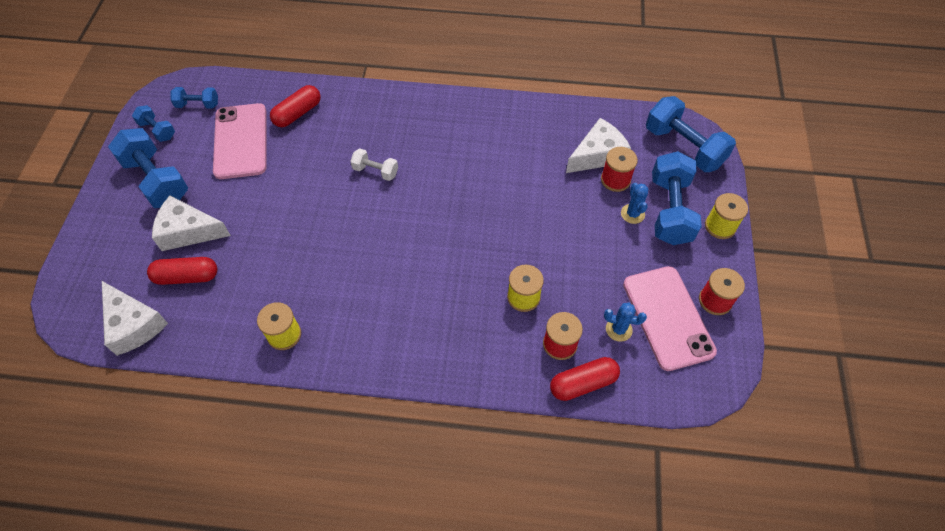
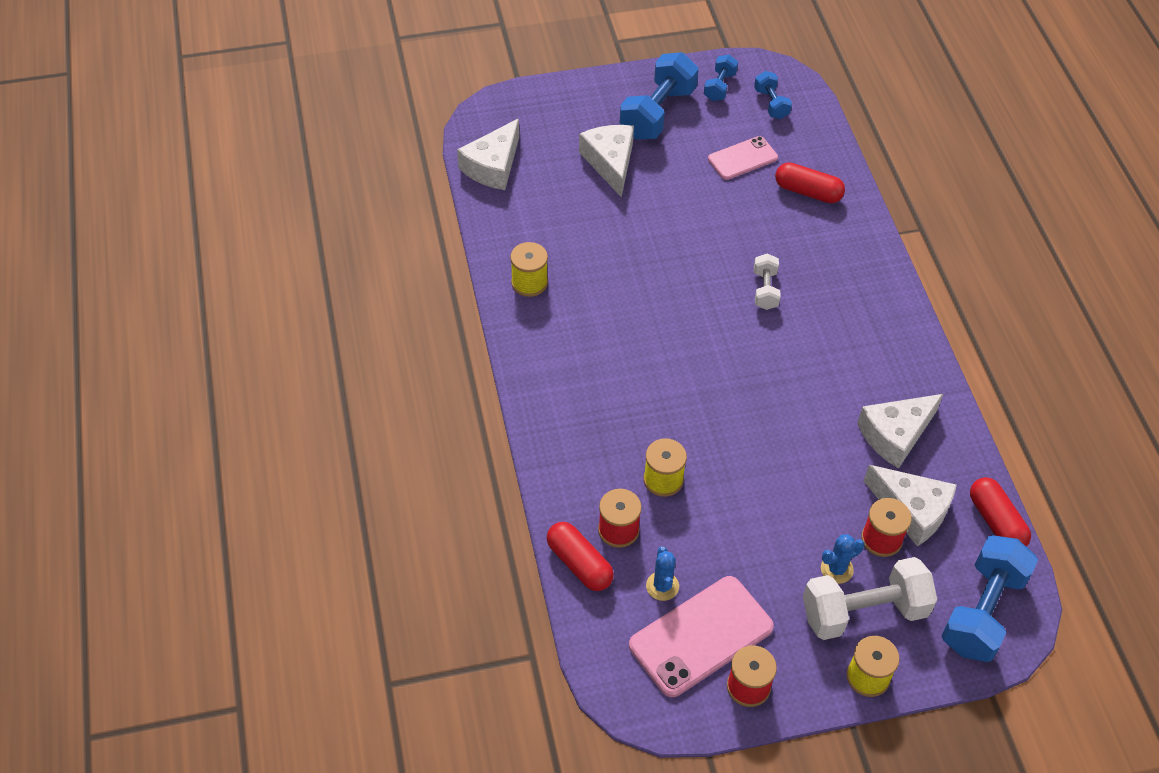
camera: 70 degrees right, 5 degrees down
(187, 277) = (559, 183): red capsule -> red capsule (996, 522)
(241, 141) = (742, 158): pink phone -> pink phone, size x0.60
(534, 141) = (895, 435): none -> white cheese
(670, 210) = (864, 612): blue dumbbell -> white dumbbell

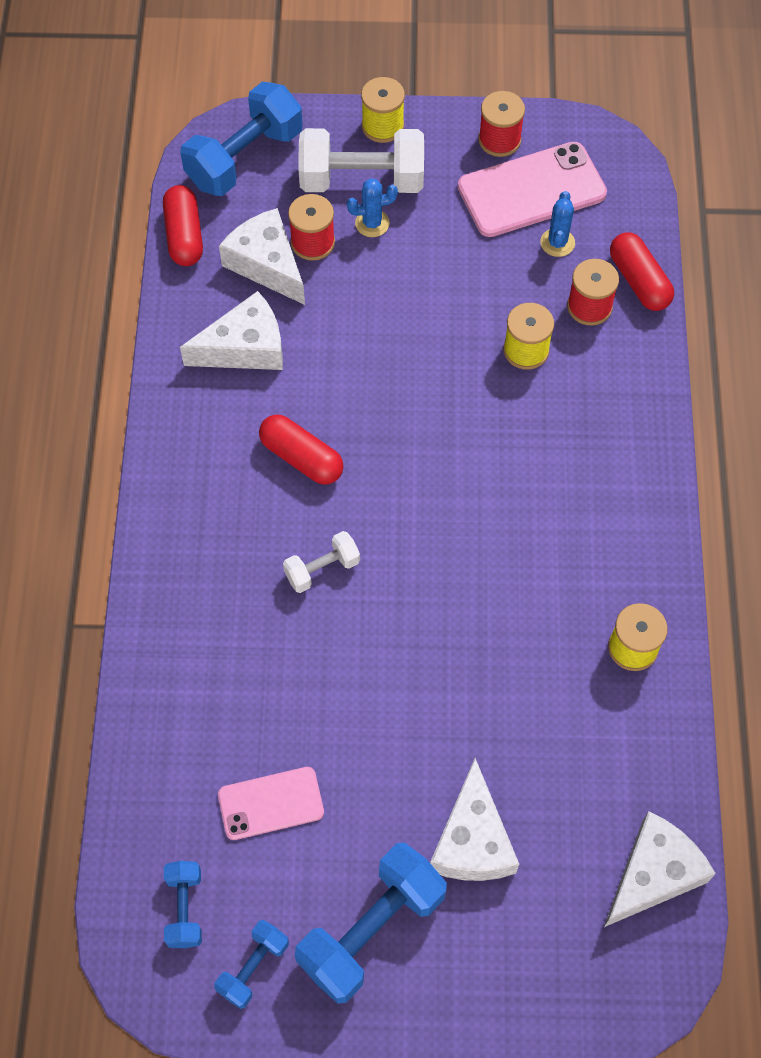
camera: 165 degrees left, 10 degrees up
(765, 290) = (322, 569): white dumbbell -> white dumbbell turned 45 degrees clockwise
(808, 192) = (200, 718): red capsule -> red capsule (301, 458)

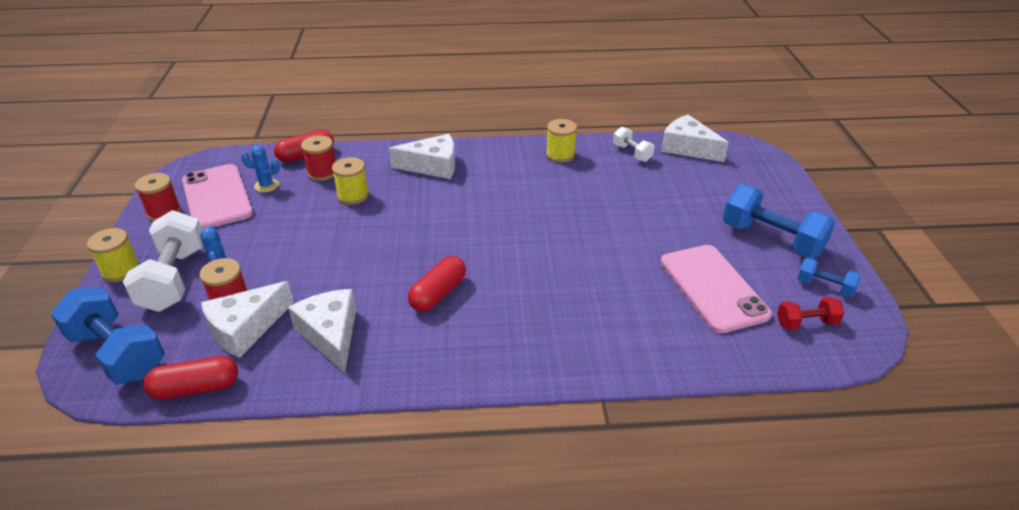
camera: 95 degrees left, 25 degrees down
(184, 908) = (806, 323): blue dumbbell -> red dumbbell
(271, 803) = (712, 288): pink phone -> pink phone, size x1.66
(322, 569) = (531, 276): white dumbbell -> white dumbbell (632, 153)
(472, 840) = (698, 205): white cheese -> white cheese (432, 166)

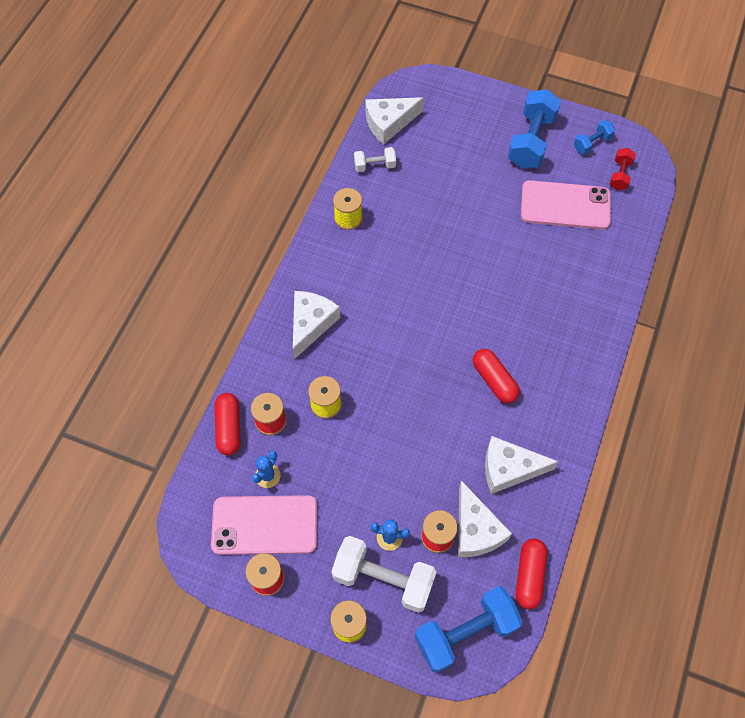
camera: 65 degrees left, 25 degrees up
(771, 239) = (531, 141): blue dumbbell -> blue dumbbell turned 45 degrees counterclockwise

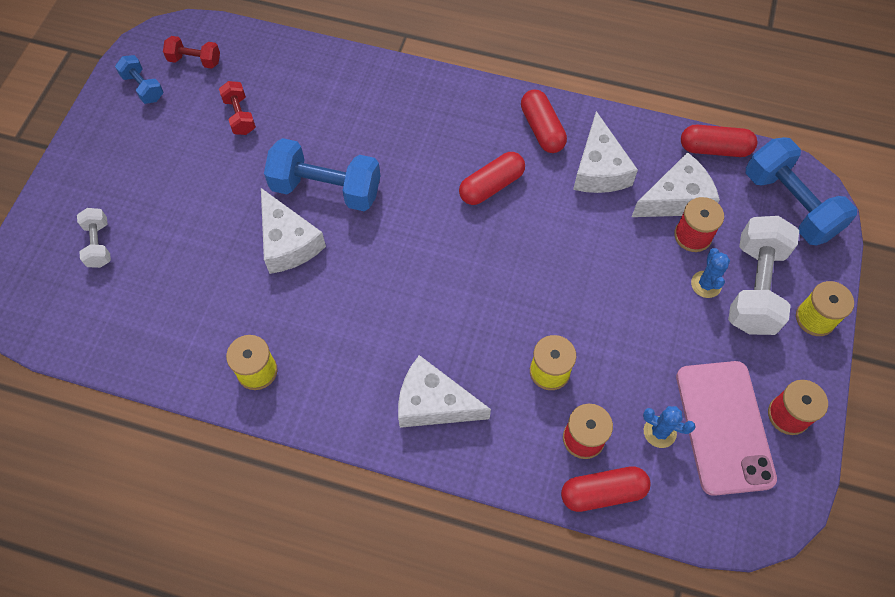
camera: 95 degrees left, 0 degrees up
(374, 165) = (164, 343): white dumbbell -> white dumbbell (98, 244)
(389, 123) = (86, 330): white cheese -> white cheese (288, 242)
(531, 141) = (134, 152): blue dumbbell -> blue dumbbell (326, 189)
(552, 427) = (542, 129): none -> red capsule
(565, 205) = (240, 116): pink phone -> red dumbbell

